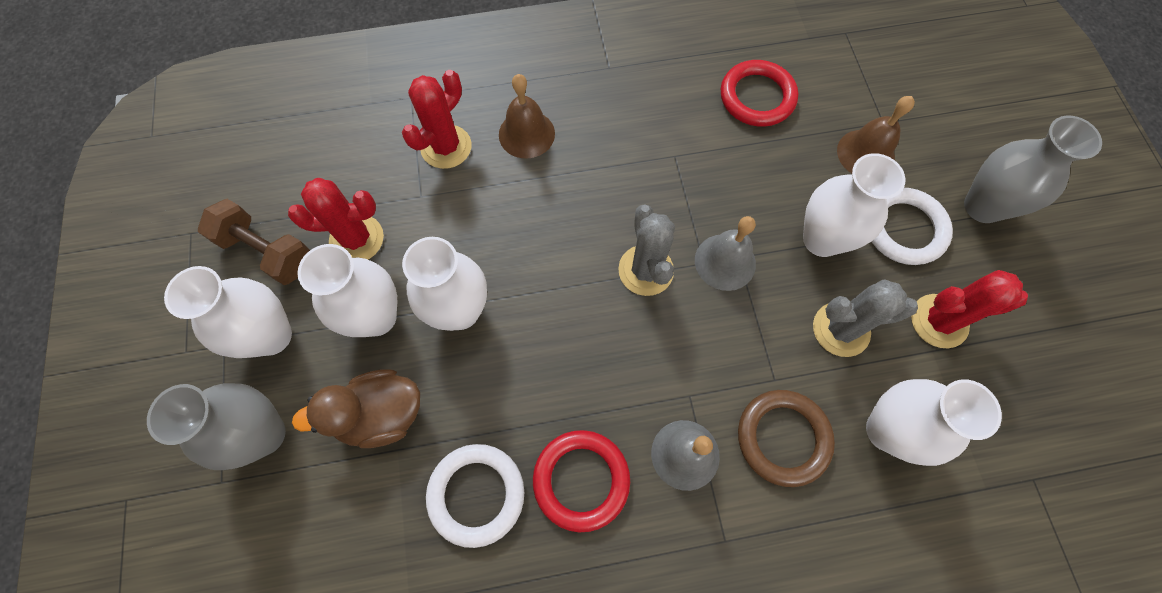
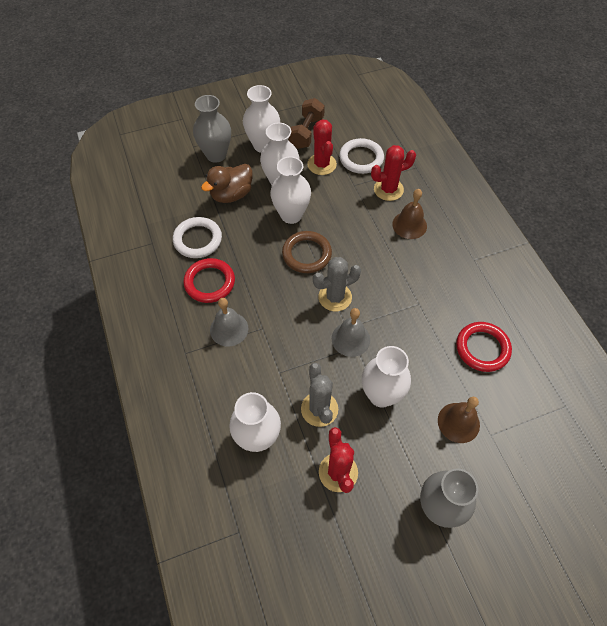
camera: 80 degrees right, 10 degrees down
(381, 414) = (231, 194): brown duck -> brown duck turned 105 degrees counterclockwise
(446, 147) = (388, 189): red cactus -> red cactus turned 45 degrees counterclockwise
(782, 438) = (245, 378): brown ring -> brown ring (306, 254)
(904, 229) = (403, 449): white ring -> white ring (361, 158)

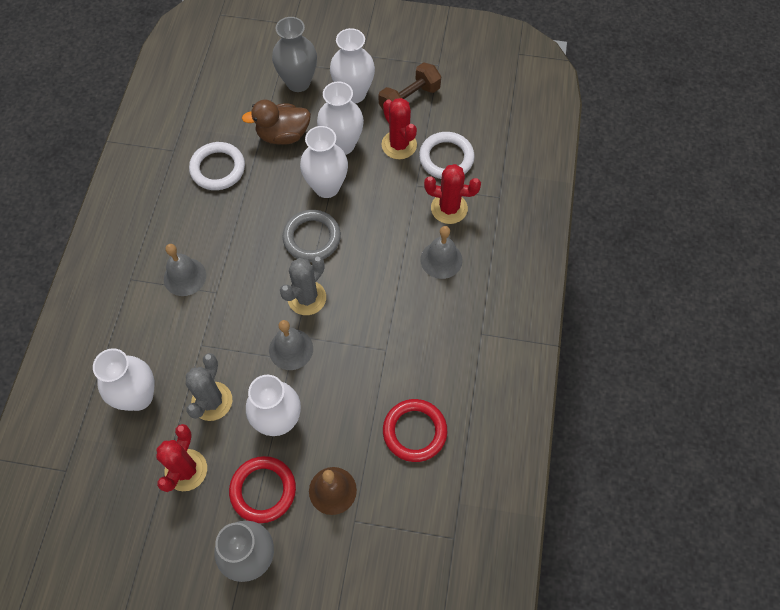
camera: 30 degrees right, 5 degrees up
(209, 282) = (199, 219): red ring -> red ring (263, 490)
(306, 254) = (312, 238): brown ring -> grey ring
(321, 164) = (399, 145): red cactus -> red cactus turned 45 degrees counterclockwise
(335, 297) = (307, 298): grey cactus -> grey cactus turned 60 degrees counterclockwise
(409, 225) = (441, 260): brown bell -> grey bell

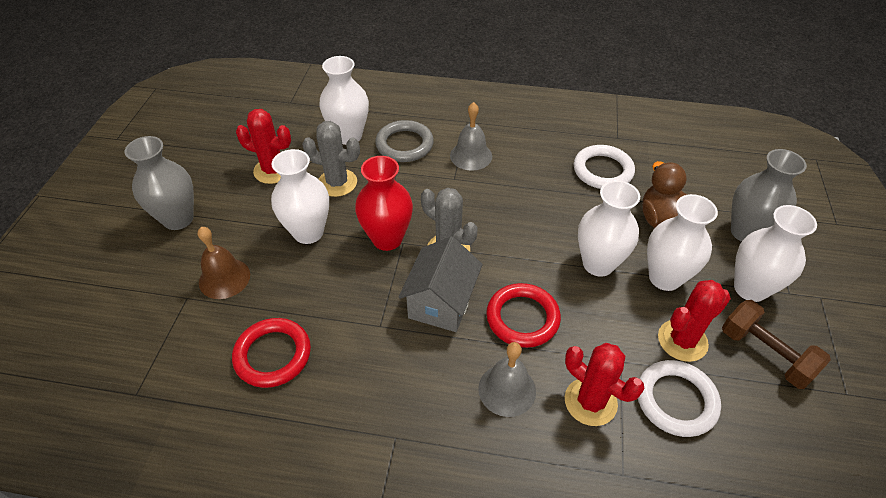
camera: 90 degrees right, 15 degrees down
(263, 490) = (240, 224): red ring -> red ring (522, 318)
(291, 349) = (387, 239): grey bell -> red vase
(312, 238) = (526, 252): grey ring -> grey ring (404, 144)
(363, 303) = (441, 302): none -> grey house
(449, 208) = (590, 402): red cactus -> red cactus turned 60 degrees counterclockwise

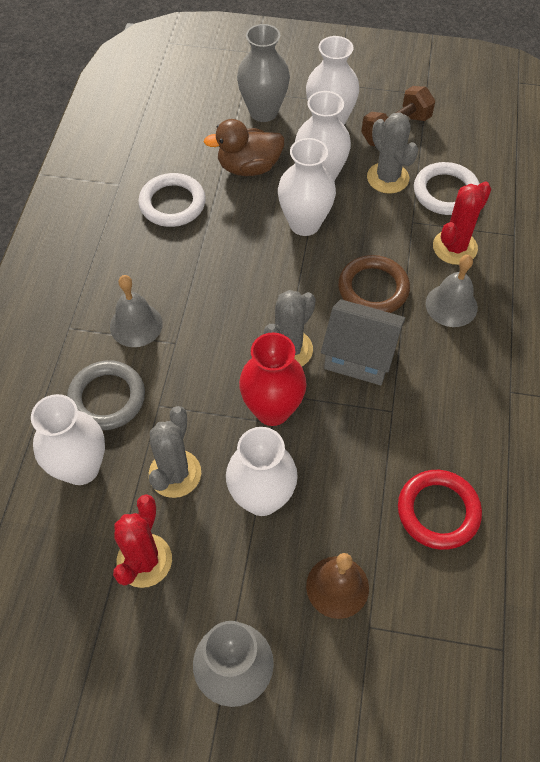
camera: 90 degrees left, 10 degrees up
(522, 318) = (373, 289): red ring -> brown ring
(682, 340) = (388, 178): red cactus -> grey cactus

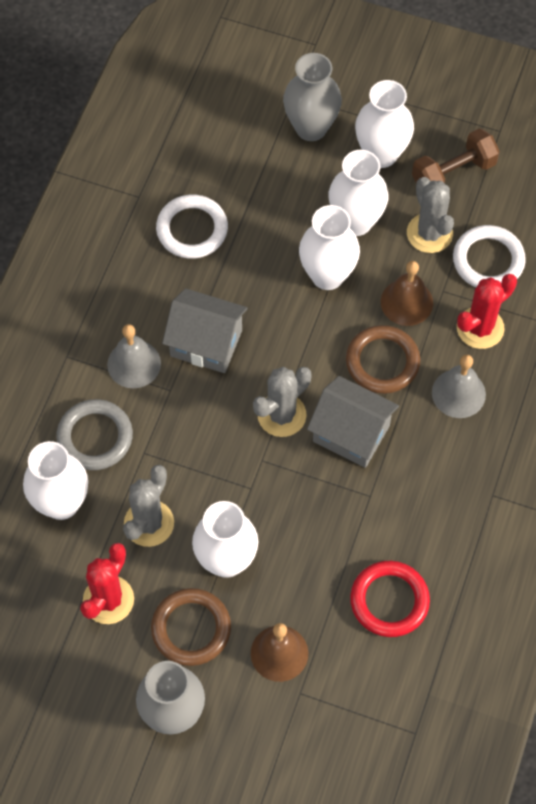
camera: 10 degrees right, 5 degrees up
(203, 296) = (206, 343): none -> grey house
(238, 576) = (191, 629): none -> brown ring
(249, 167) = (281, 197): brown duck -> none
(272, 410) = (253, 475): red vase -> none
(382, 235) = (406, 302): none -> brown bell

